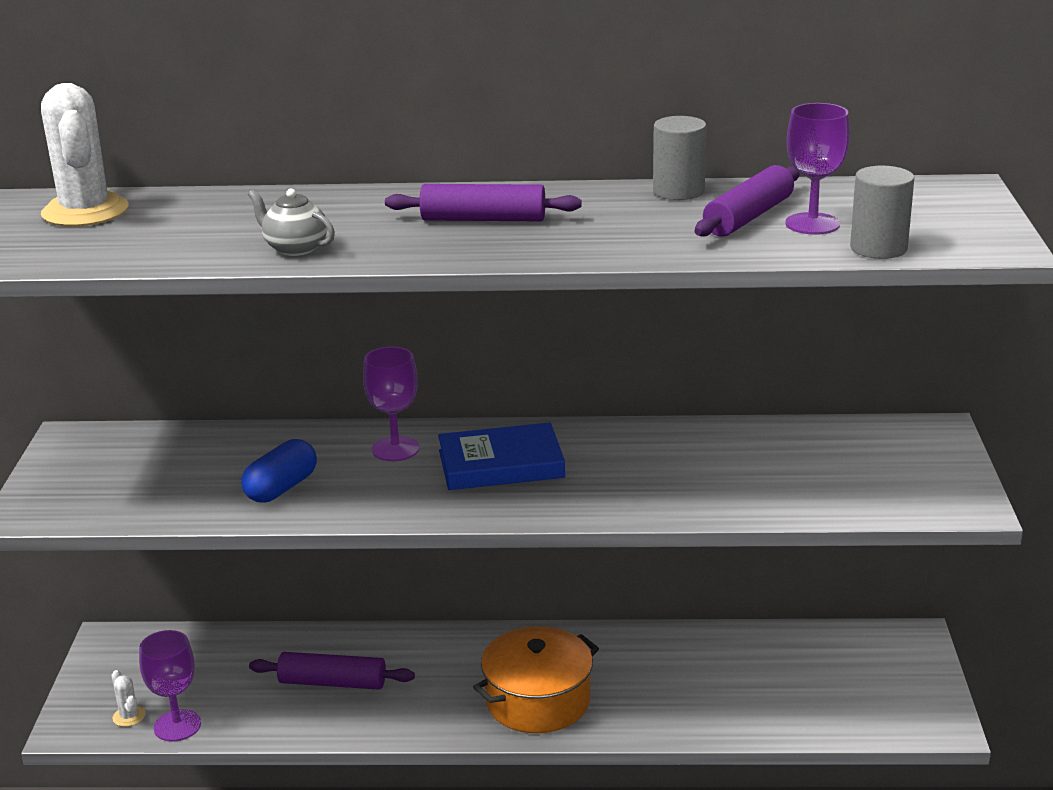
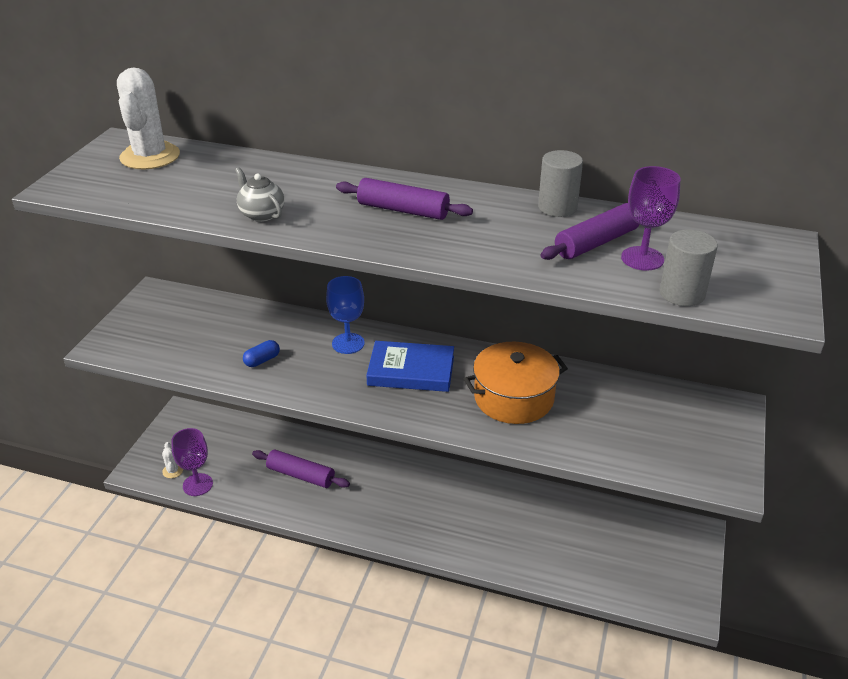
camera: 15 degrees right, 10 degrees up
(281, 488) = (262, 360): blue capsule -> blue capsule, size x0.65
(395, 449) = (348, 343): purple goblet -> blue goblet
(538, 701) = (423, 520): orange pot -> orange pot (513, 398)

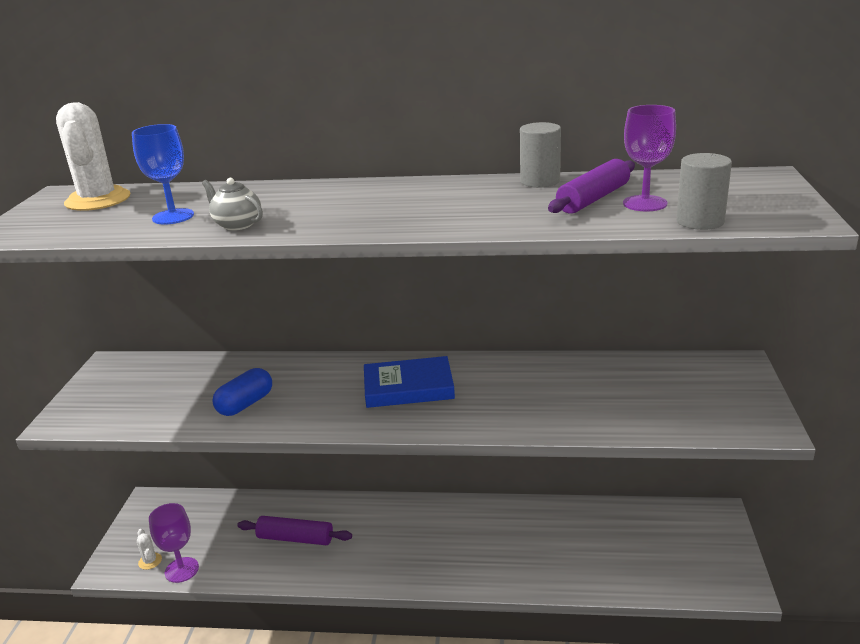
camera: 10 degrees left, 10 degrees down
(262, 360) = (245, 404): blue capsule -> blue capsule, size x1.54
(348, 343) = (334, 374): blue goblet -> blue goblet (173, 217)
(403, 210) = (386, 202): purple rolling pin -> none
(513, 398) = (523, 393): orange pot -> none

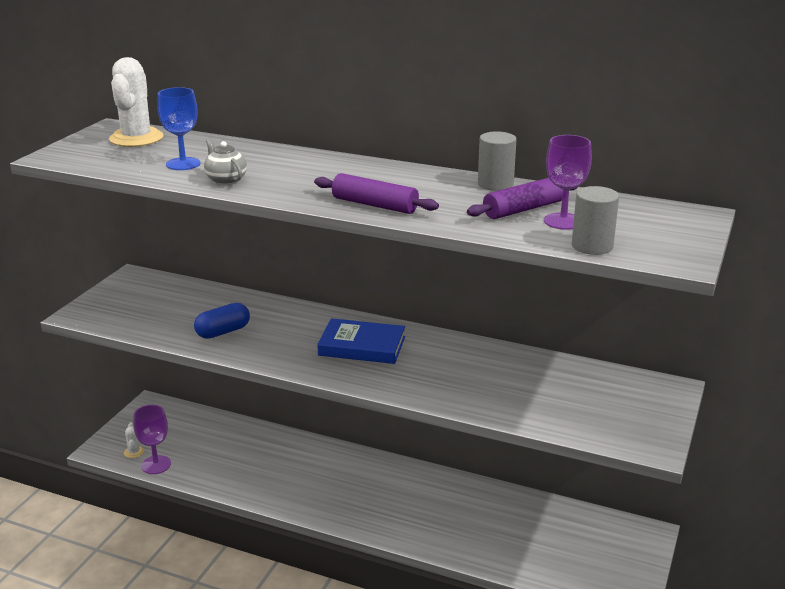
camera: 15 degrees right, 0 degrees up
(295, 538) = (257, 462): purple rolling pin -> purple rolling pin (375, 205)

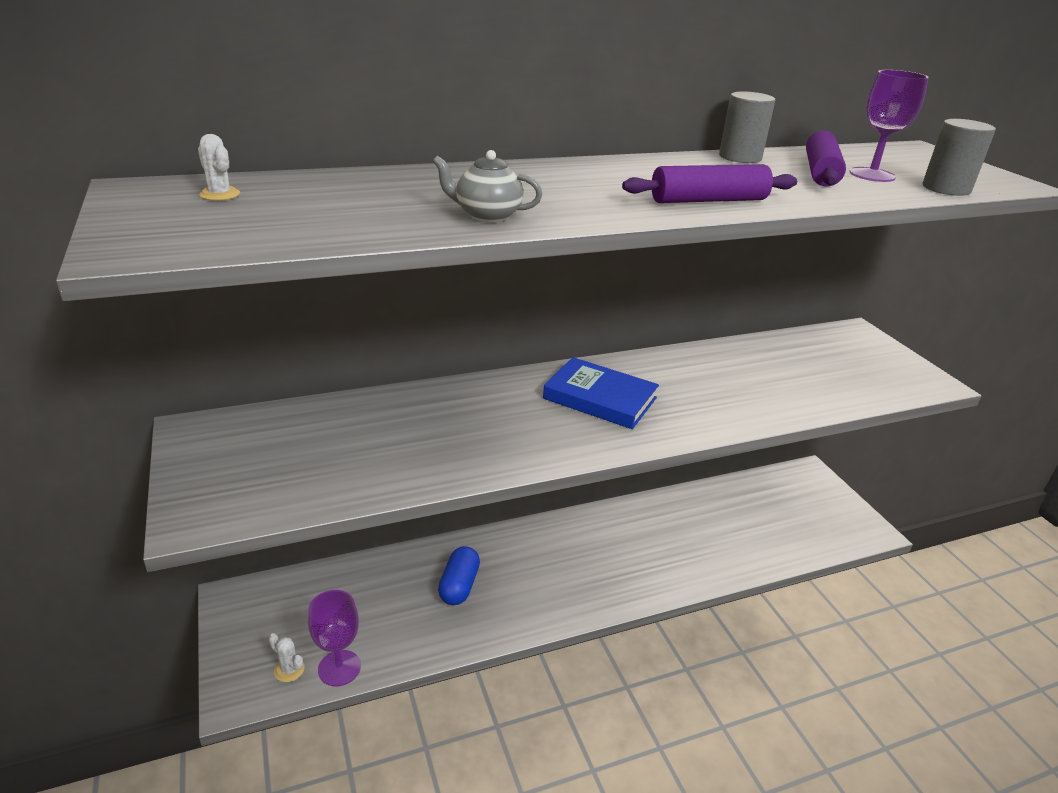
camera: 45 degrees left, 5 degrees up
(136, 138) = (220, 194): white cactus -> white cactus, size x0.42
(183, 164) = (378, 210): blue goblet -> none
(223, 332) = (436, 449): blue capsule -> blue capsule (459, 586)
(362, 346) = (600, 398): blue book -> blue book turned 60 degrees clockwise

